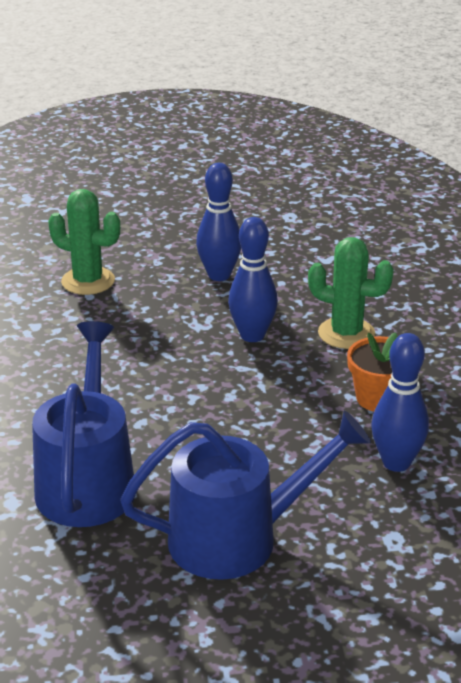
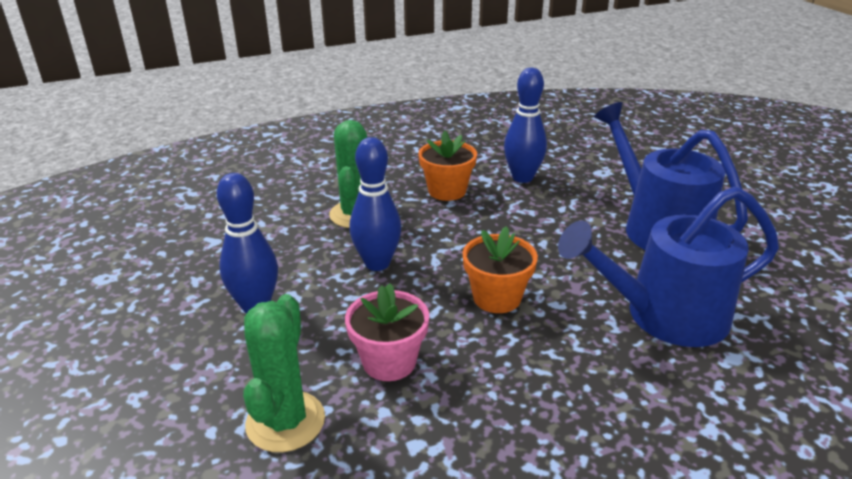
camera: 105 degrees left, 0 degrees up
(119, 325) = (389, 361): none -> pink flower pot
(168, 390) = (497, 298): none -> orange flower pot

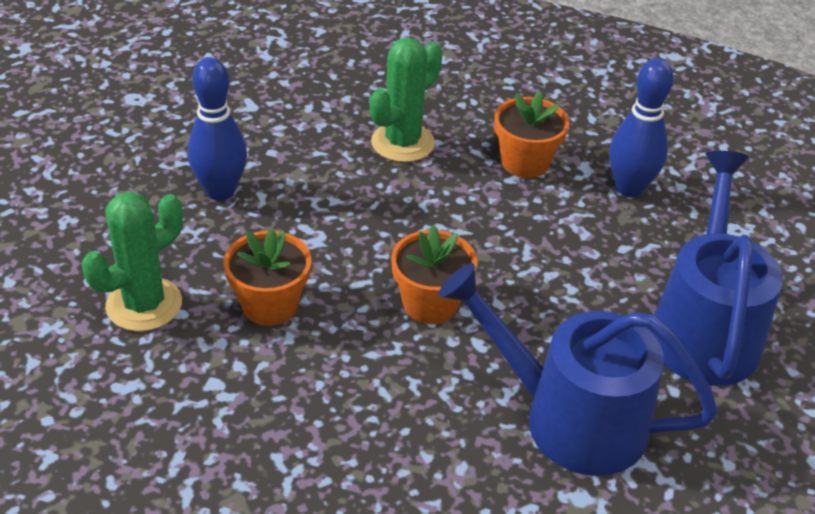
camera: 35 degrees right, 10 degrees up
(377, 263) = (363, 207): blue bowling pin -> none
(389, 361) = (270, 305): pink flower pot -> orange flower pot

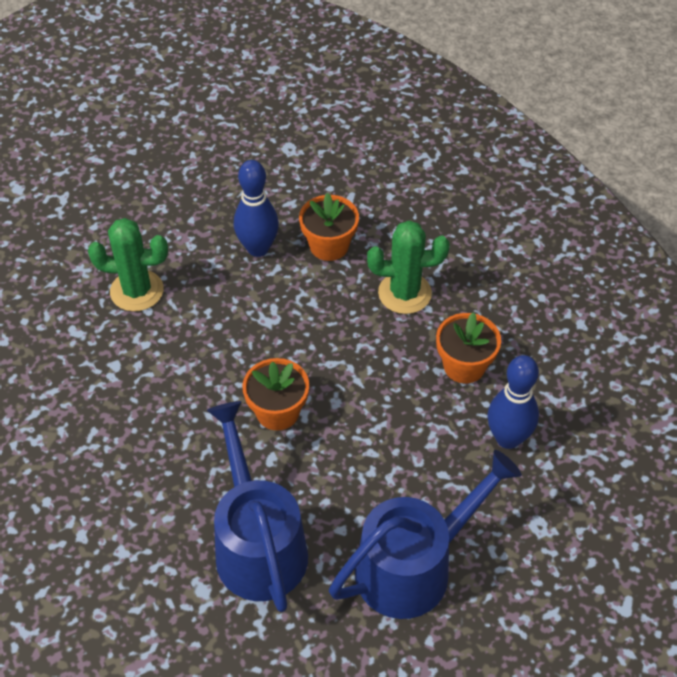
camera: 50 degrees right, 10 degrees up
(270, 305) = (195, 342): orange flower pot -> orange flower pot (329, 246)

